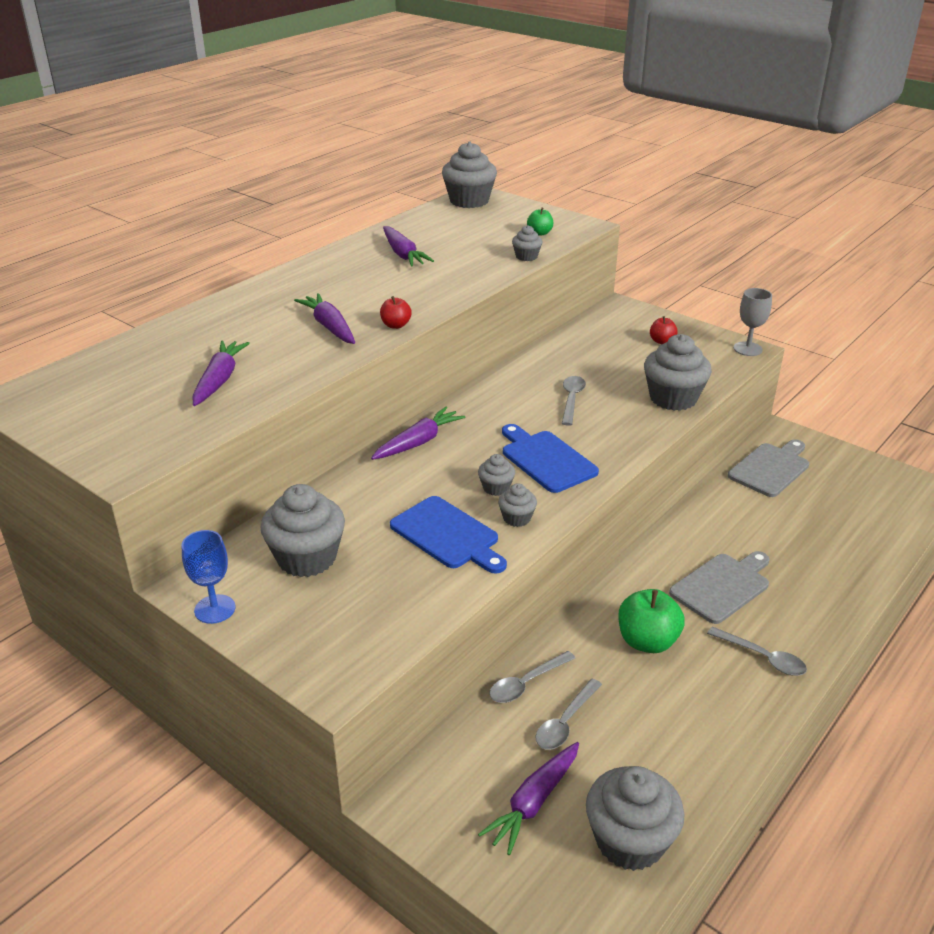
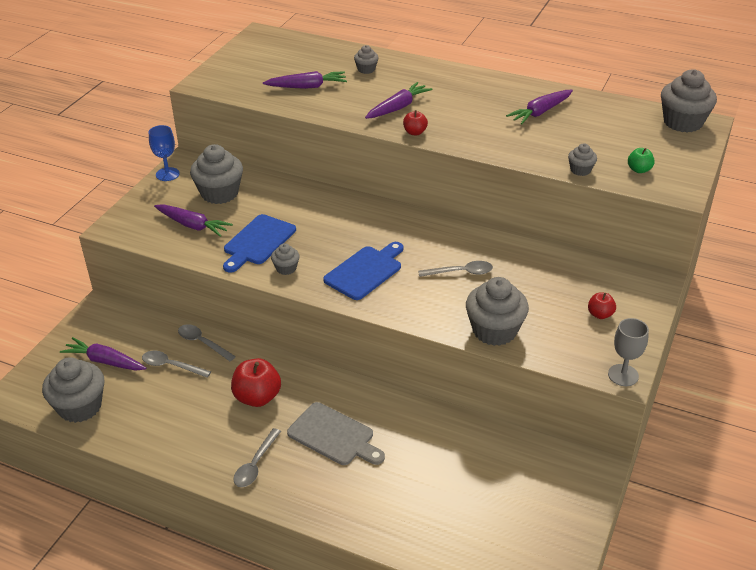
camera: 75 degrees right, 5 degrees up
(418, 442) = (363, 209): purple carrot -> purple carrot (192, 225)
(496, 488) = (319, 253): grey cupcake -> grey cupcake (366, 69)
(647, 641) = (257, 397): green apple -> red apple
(770, 468) = (524, 461): grey cutting board -> none

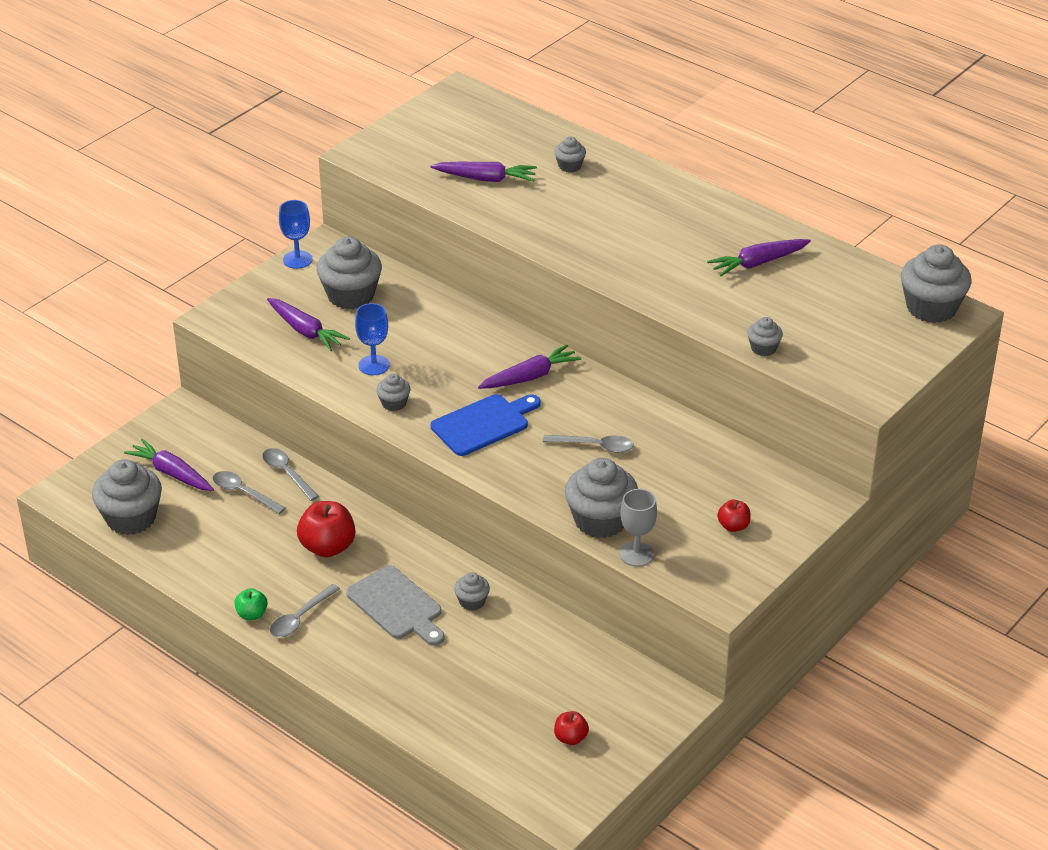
camera: 15 degrees right, 0 degrees up
(258, 242) = (374, 365): blue cutting board -> blue goblet
(394, 419) = (472, 602): none -> grey cupcake
(398, 107) = (584, 227): purple carrot -> purple carrot (530, 377)
(415, 132) = (588, 264): red apple -> red apple (570, 738)
(623, 375) = (721, 598): grey goblet -> grey goblet (636, 554)
(639, 170) = (835, 360): green apple -> green apple (252, 614)

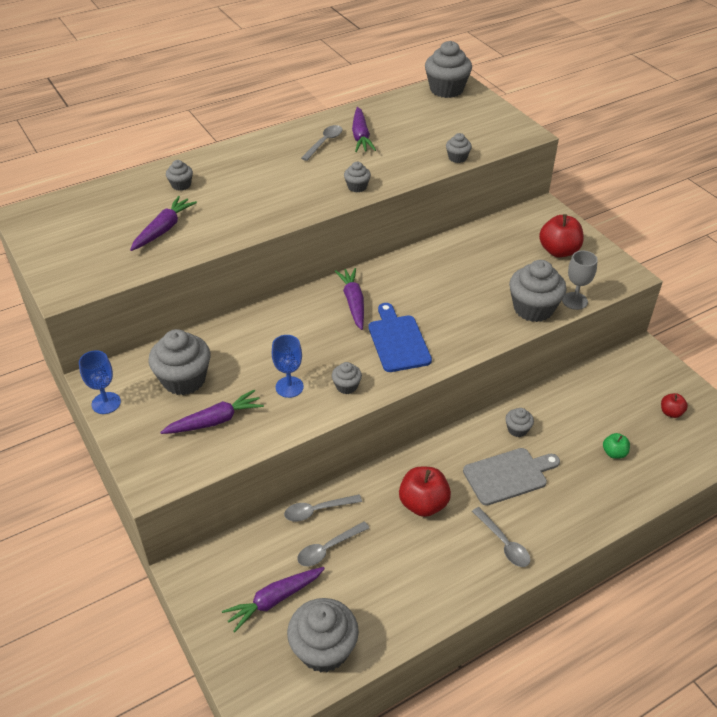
camera: 70 degrees left, 5 degrees up
(252, 614) = (489, 577): green apple -> green apple (614, 453)
(595, 446) = (450, 290): grey spoon -> grey spoon (324, 142)
(646, 285) = (357, 187): none -> grey cupcake
(733, 526) = (558, 251): red apple -> red apple, size x1.83

